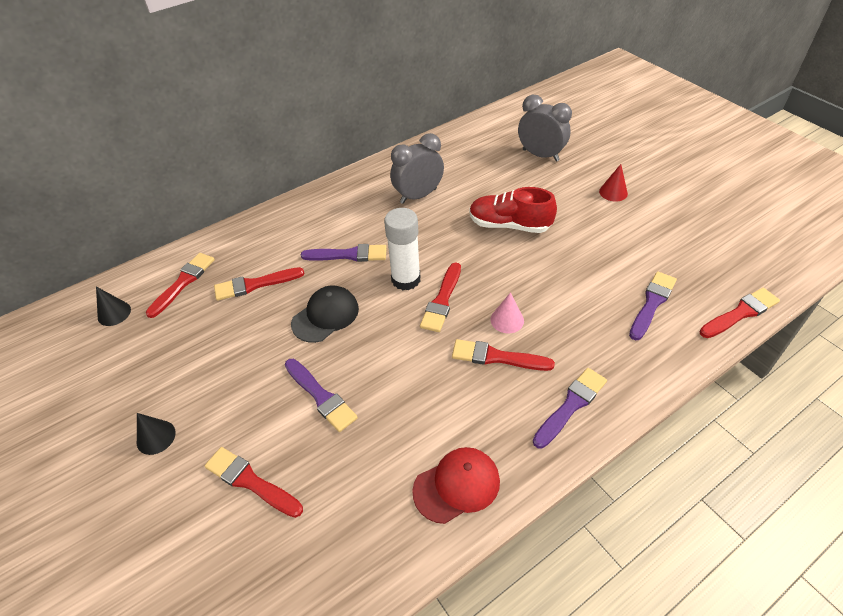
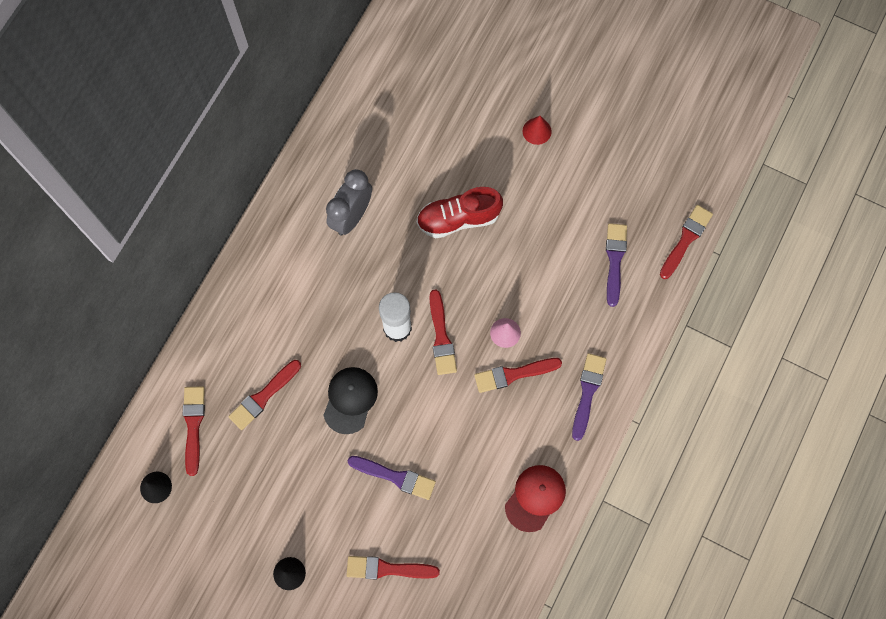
camera: 30 degrees left, 25 degrees up
(349, 255) = (328, 323): purple brush -> none
(540, 155) = (445, 103): grey clock -> none

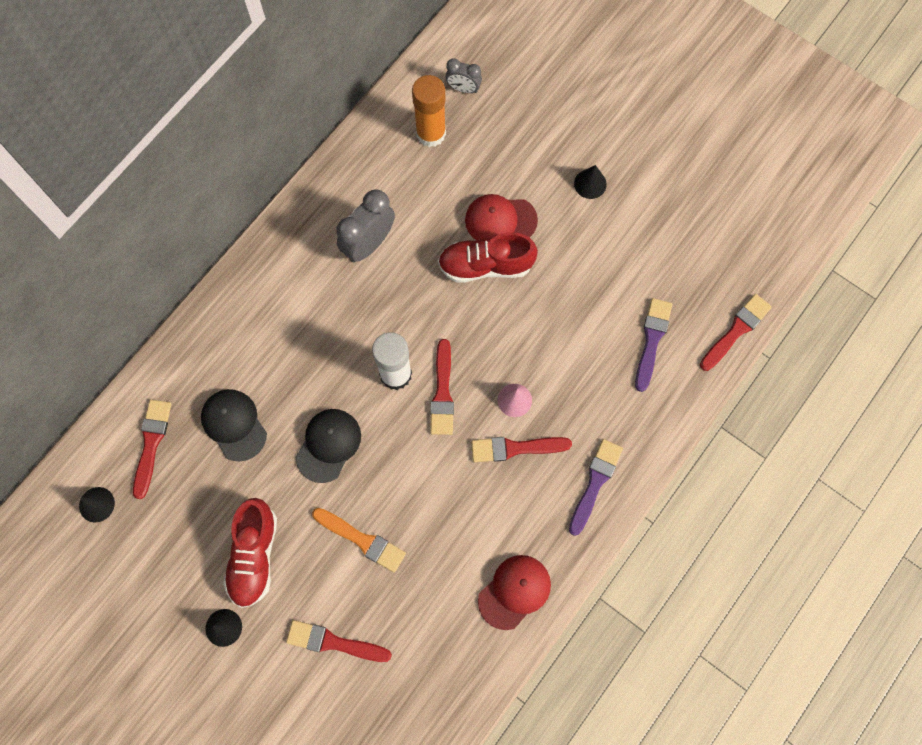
camera: 10 degrees right, 0 degrees up
(263, 396) = (234, 425): red brush -> black cap
(304, 507) = (254, 556): none -> red shoe
(388, 108) = (431, 133): none -> orange glue stick
(395, 477) = (362, 540): purple brush -> orange brush
(409, 63) = (463, 88): none -> grey clock
(464, 176) = (500, 220): none -> red cap
(537, 131) = (590, 184): red cone -> black cone

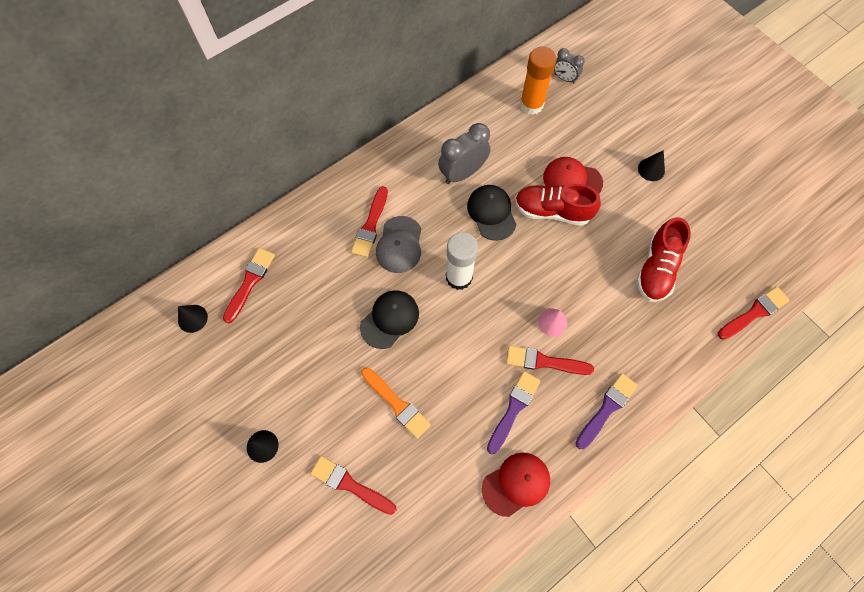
camera: 15 degrees right, 5 degrees down
(234, 425) = (319, 284): black cap -> black cap (491, 213)
(254, 556) = (305, 393): red shoe -> red shoe (656, 269)
(316, 352) = (399, 245): none -> grey cap
(442, 392) = (493, 301): red brush -> red brush (370, 225)
(652, 340) = (679, 303): purple brush -> purple brush (513, 409)

